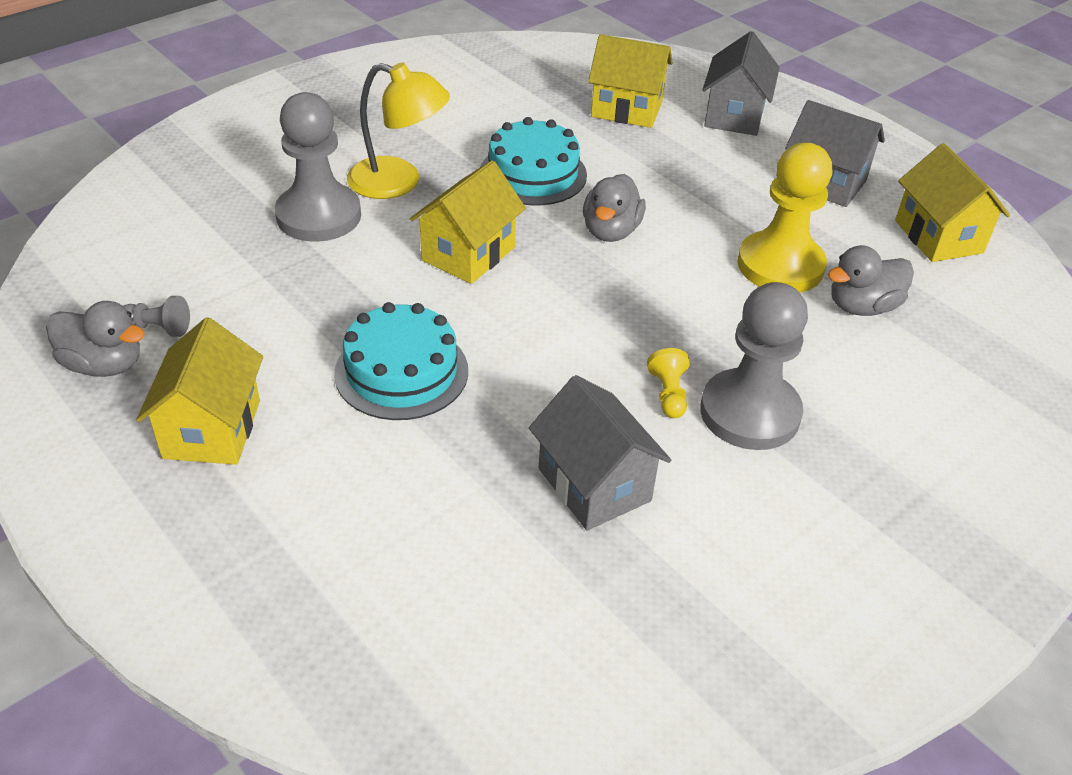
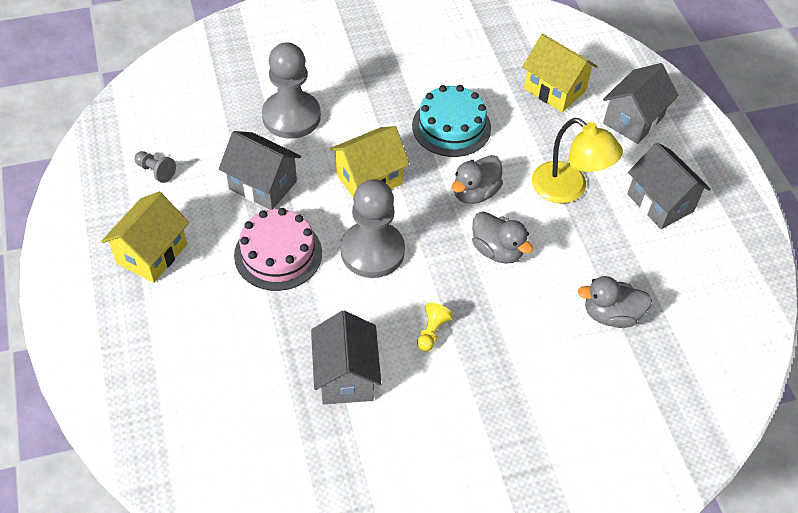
camera: 25 degrees right, 10 degrees up
(104, 365) = (115, 187): grey duck -> grey duck (497, 250)
(328, 300) = (263, 185): none -> grey house
(398, 182) = (357, 105): yellow lamp -> yellow lamp (568, 189)
(401, 372) = (278, 254): turquoise cake -> pink cake
(749, 413) = (475, 365): grey pawn -> grey pawn (372, 251)
(780, 265) = (575, 261): yellow pawn -> none
(938, 237) = (713, 278): yellow house -> none

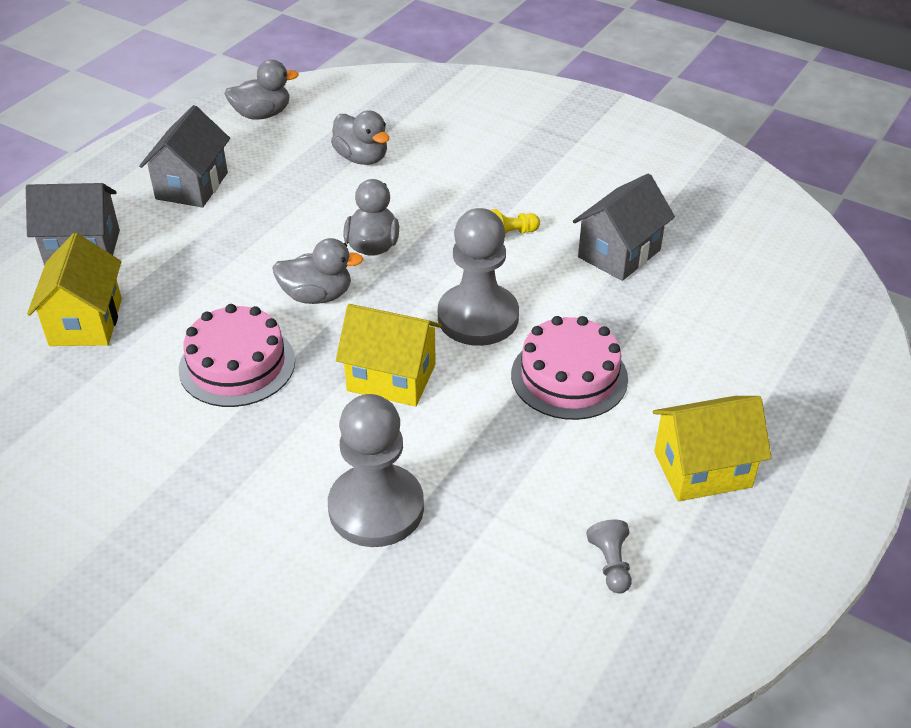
camera: 130 degrees left, 10 degrees down
(263, 185) = (505, 453): grey house -> none
(451, 127) = (237, 365): turquoise cake -> pink cake
(568, 189) = (239, 242): yellow lamp -> none
(731, 295) = (262, 114): none -> grey duck

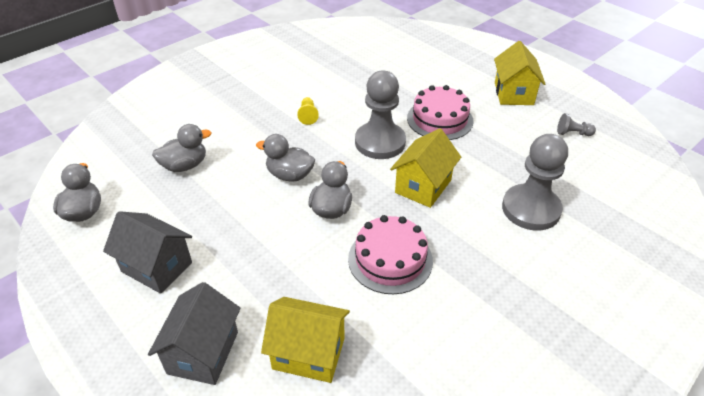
camera: 75 degrees left, 0 degrees up
(619, 253) = (345, 82): grey house -> none

